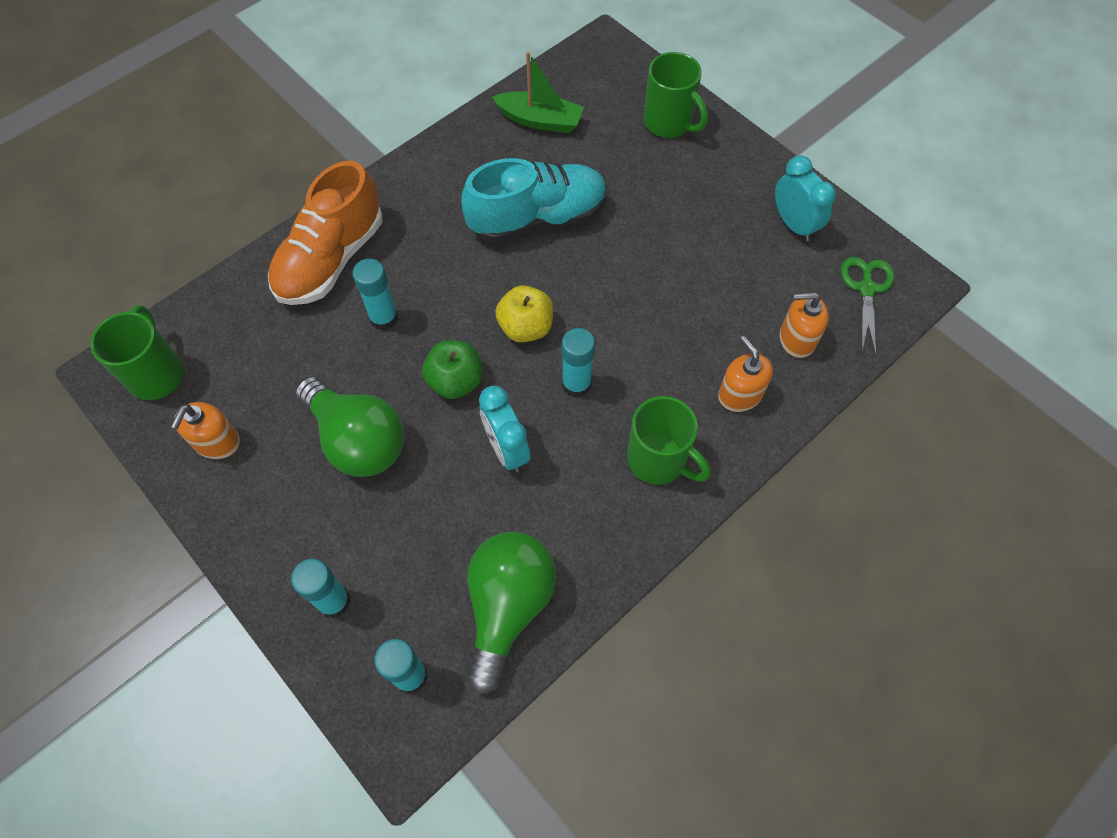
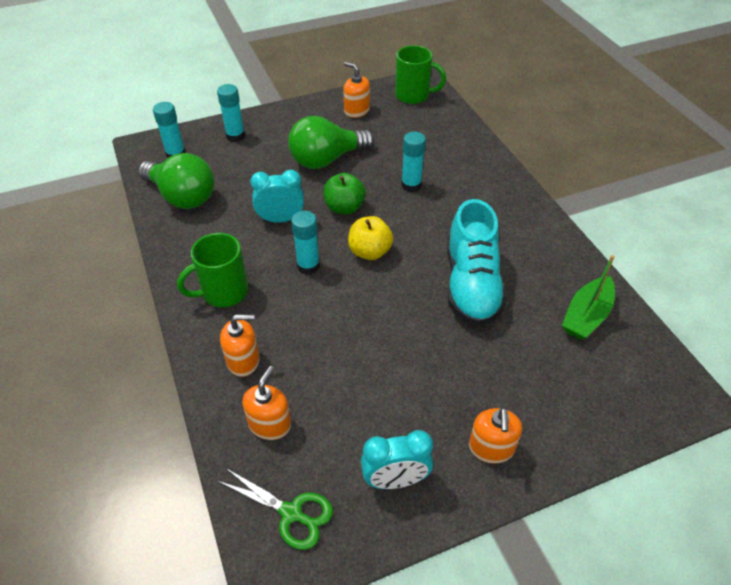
camera: 110 degrees right, 15 degrees down
(331, 259) = (471, 170): orange shoe -> none
(669, 123) = (563, 418): green mug -> none
(725, 166) = (491, 448): none -> orange soap dispenser

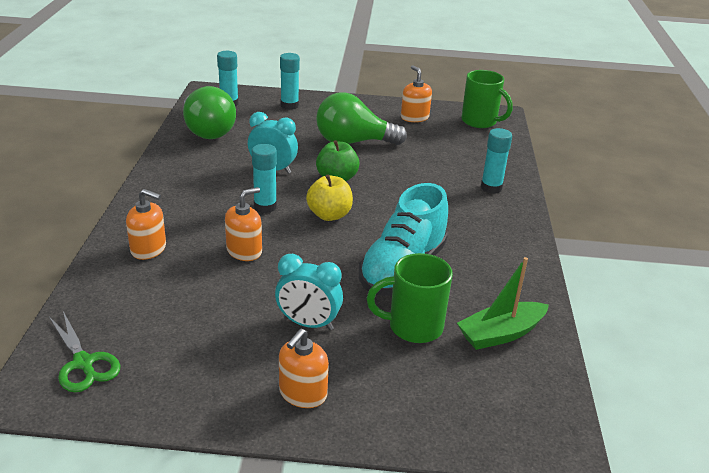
camera: 25 degrees right, 15 degrees down
(223, 292) = (177, 200): green mug -> green mug (413, 327)
(269, 424) = (127, 298): orange soap dispenser -> orange soap dispenser (244, 251)
(395, 480) = (191, 379): turquoise clock -> turquoise clock (308, 324)
(411, 185) = (415, 182): turquoise glue stick -> turquoise glue stick (491, 188)

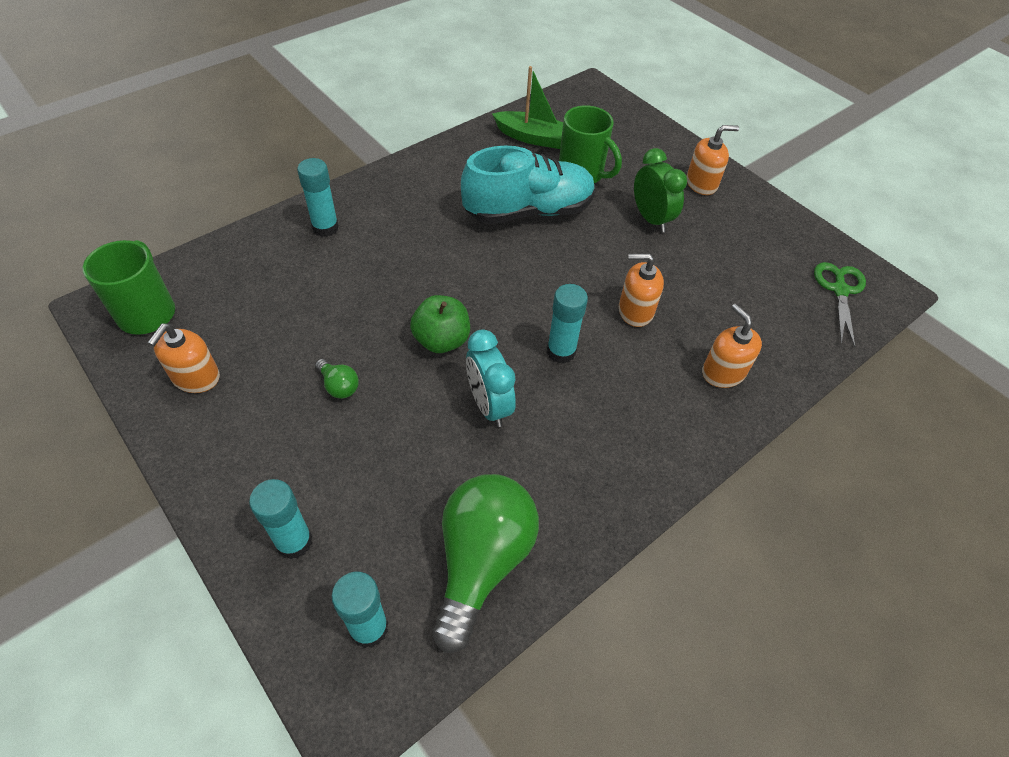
camera: 135 degrees left, 20 degrees up
(308, 324) = (651, 219): turquoise clock -> green clock
(329, 215) = (513, 299): yellow apple -> none
(353, 142) = (339, 386): green light bulb -> green light bulb, size x0.42

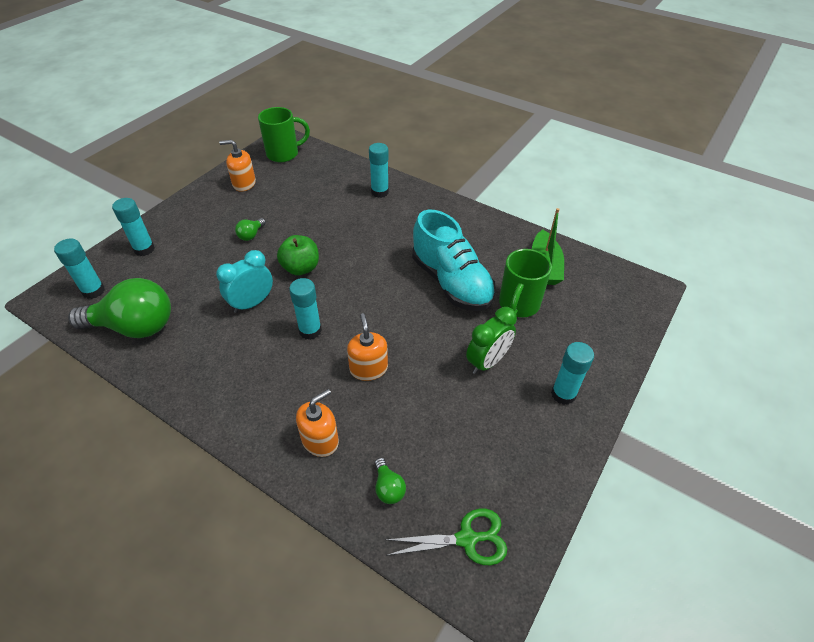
camera: 75 degrees right, 5 degrees down
(701, 184) = (563, 394): orange soap dispenser -> turquoise glue stick
(785, 330) = (388, 488): none -> green light bulb

